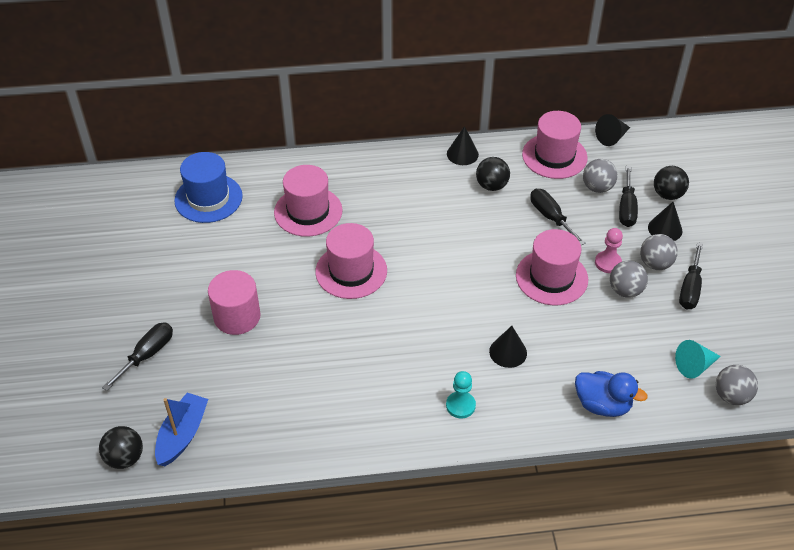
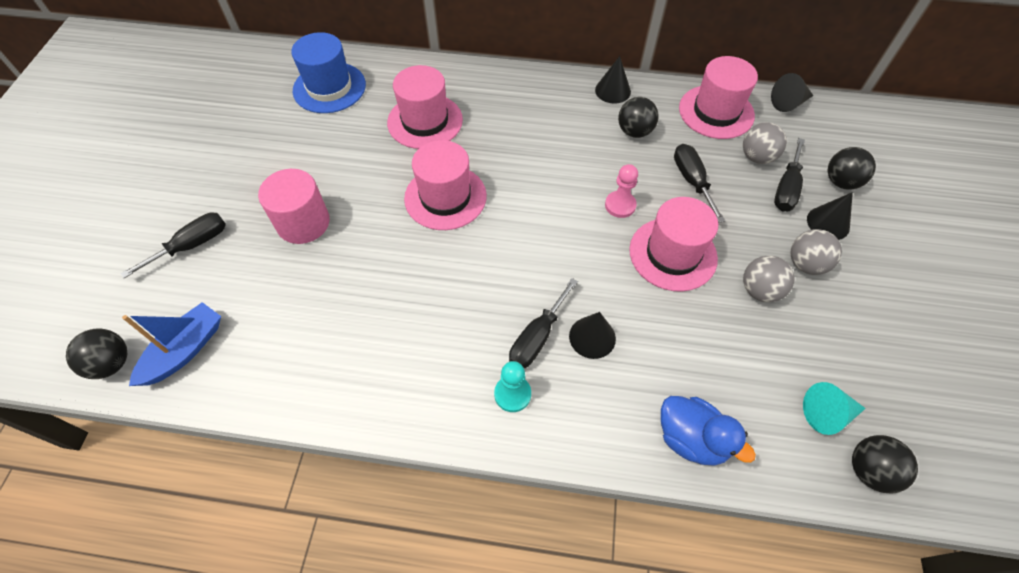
camera: 15 degrees right, 10 degrees up
(608, 263) = (746, 250): pink pawn -> pink pawn (620, 205)
(690, 288) = (843, 306): black screwdriver -> black screwdriver (537, 337)
(731, 396) = (869, 470): grey ball -> black ball

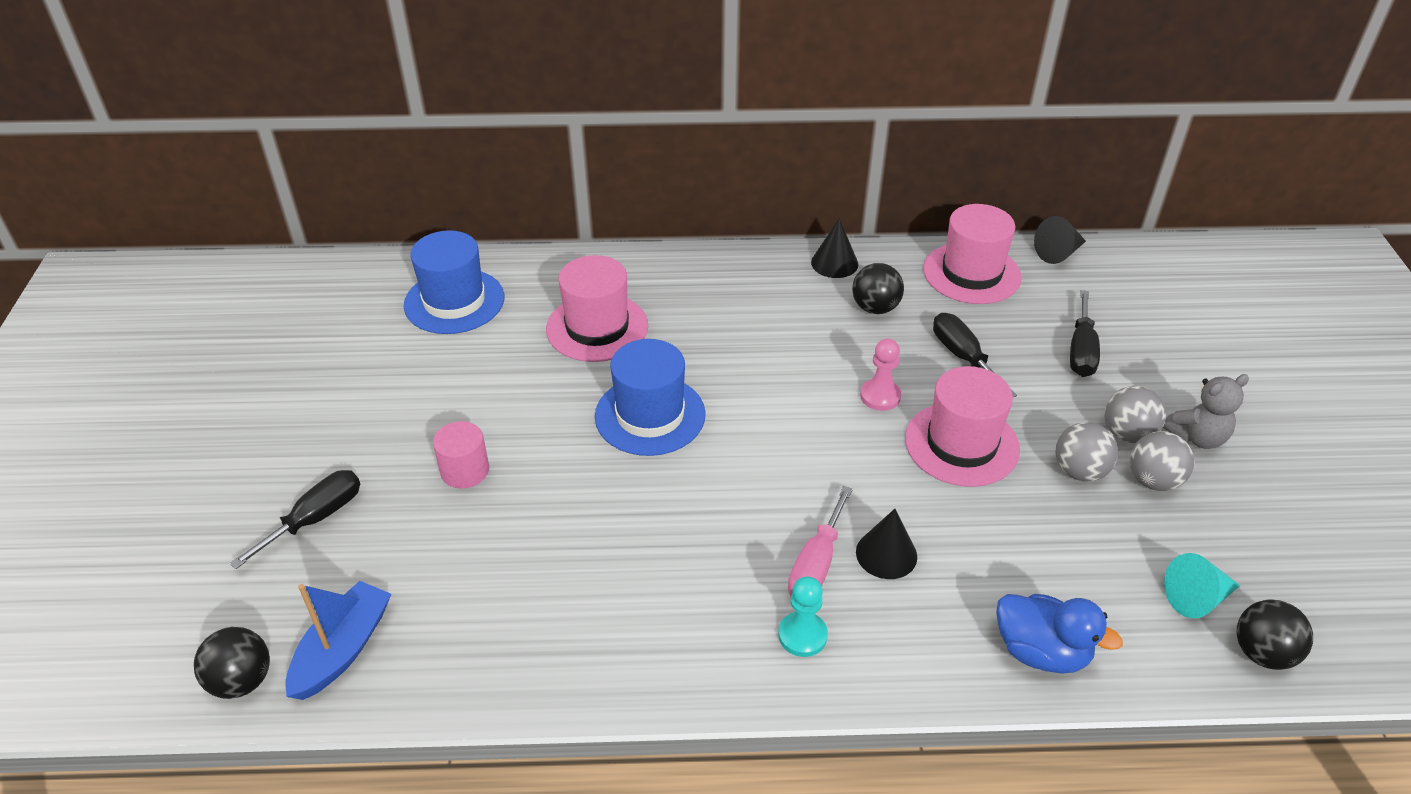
camera: 10 degrees left, 15 degrees down
(303, 223) = (465, 470): pink cylinder -> pink cylinder, size x0.67
(445, 197) = (650, 415): pink hat -> blue hat
(537, 337) = (816, 564): black screwdriver -> pink screwdriver
(757, 157) = (1036, 319): grey ball -> grey ball (1153, 480)
(828, 223) = (1141, 384): black cone -> none
(841, 182) = (1145, 335): black ball -> none
(861, 275) = (1197, 437): none -> grey teddy bear

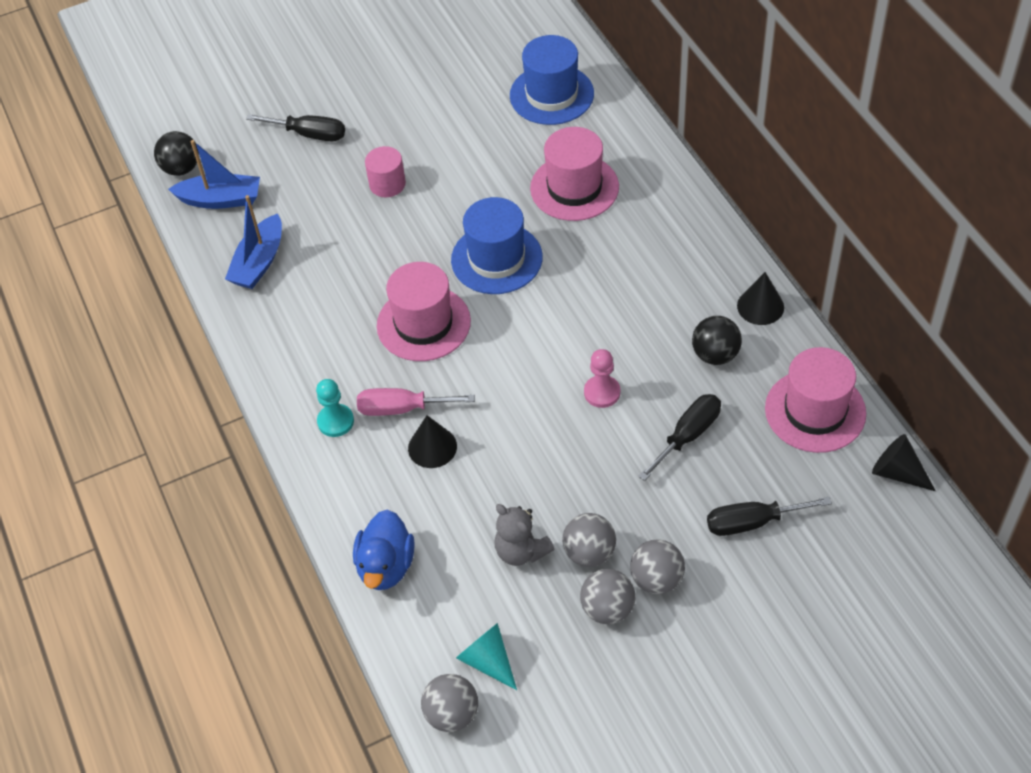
camera: 70 degrees right, 10 degrees up
(489, 638) = (259, 262): none -> blue boat
(961, 444) = (576, 463): pink hat -> pink hat (423, 323)
(1197, 437) = (683, 634): grey teddy bear -> grey teddy bear (521, 551)
(1262, 653) = (452, 714): black ball -> grey ball

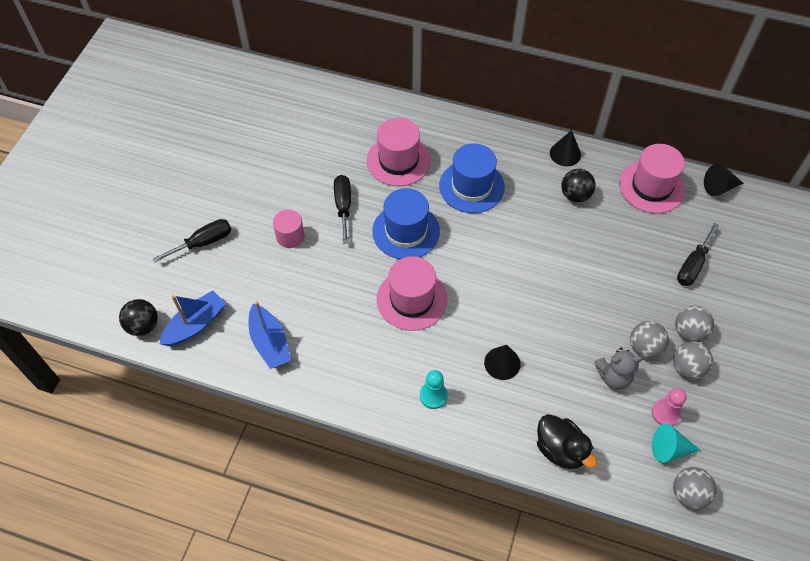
camera: 50 degrees left, 5 degrees up
(386, 566) = (560, 449): blue duck -> black duck
(402, 409) = (460, 356): pink screwdriver -> none
(551, 95) = (322, 118): blue hat -> blue hat (471, 186)
(602, 392) = (548, 259): pink pawn -> pink pawn (665, 413)
(688, 435) = (613, 247): black screwdriver -> black screwdriver (343, 206)

